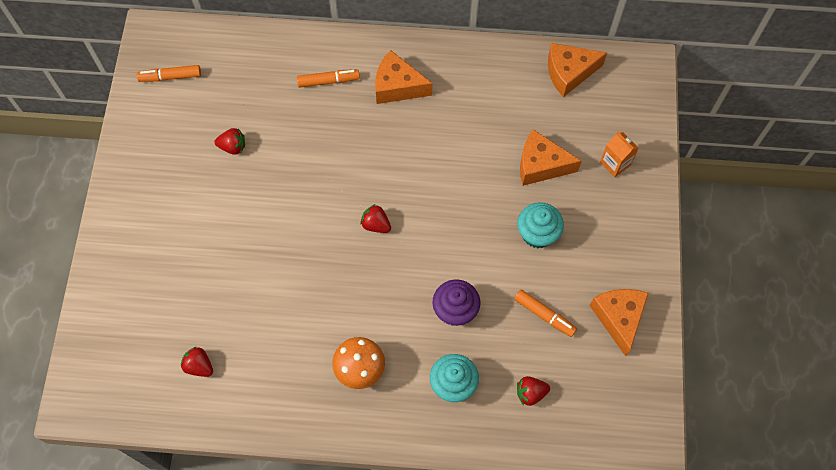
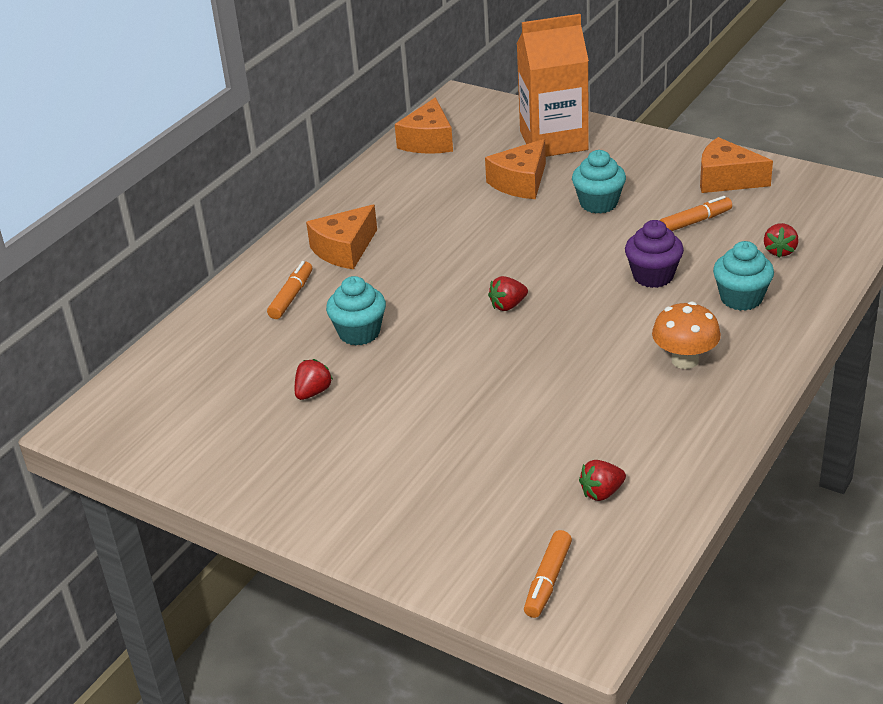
camera: 60 degrees left, 30 degrees down
(170, 77) = (162, 423): orange marker -> orange marker (547, 580)
(305, 143) = (359, 333): none -> turquoise cupcake
(615, 163) = (553, 141): orange carton -> orange carton, size x2.27

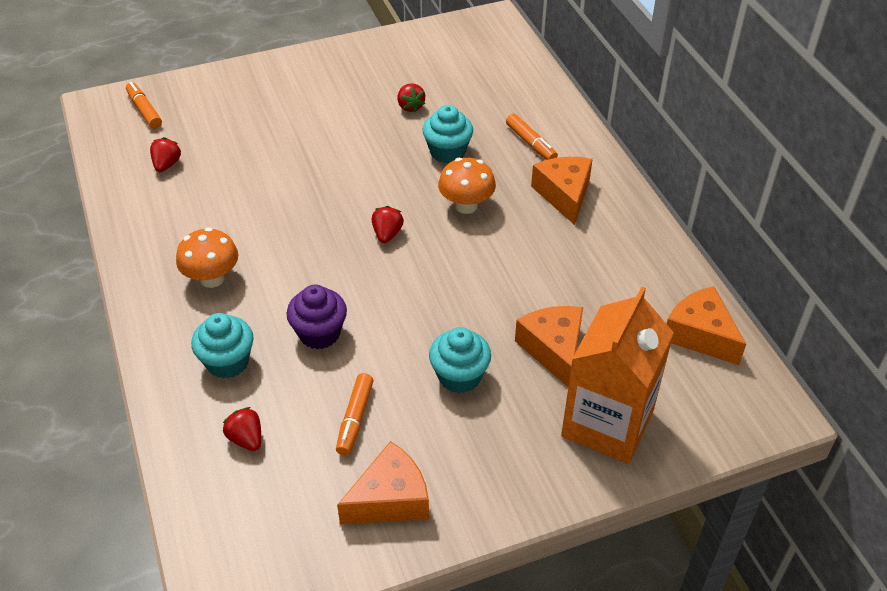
camera: 125 degrees right, 10 degrees up
(420, 287) = (466, 205): none -> orange mushroom

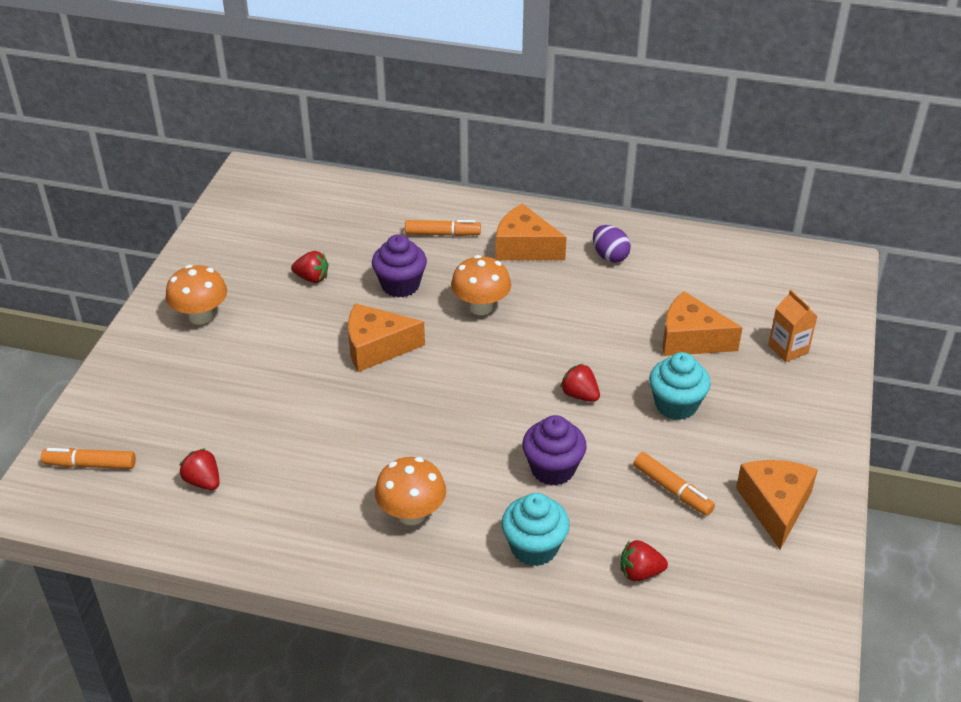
camera: 55 degrees left, 5 degrees down
(320, 79) = (201, 316): none -> orange mushroom
(387, 234) = (468, 370): red strawberry -> red strawberry (579, 395)
(447, 152) = (400, 285): turquoise cupcake -> purple cupcake
(607, 423) = (788, 349): orange carton -> orange carton, size x0.44
(609, 249) = (609, 256): none -> purple egg
(700, 335) = (739, 259): orange cheese -> orange cheese (377, 347)

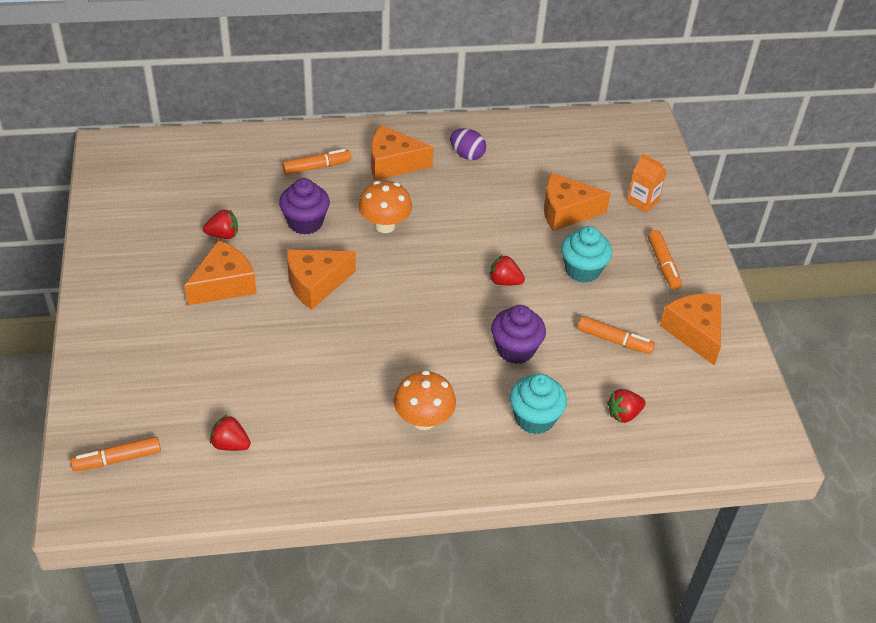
camera: 25 degrees left, 5 degrees up
(201, 316) = (140, 295): orange mushroom -> none
(285, 326) = (224, 284): none -> orange cheese
(776, 423) = (663, 264): none -> orange marker

